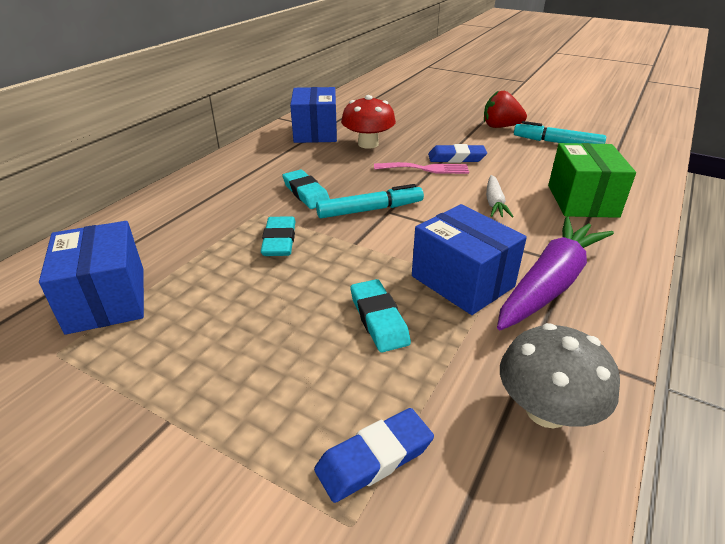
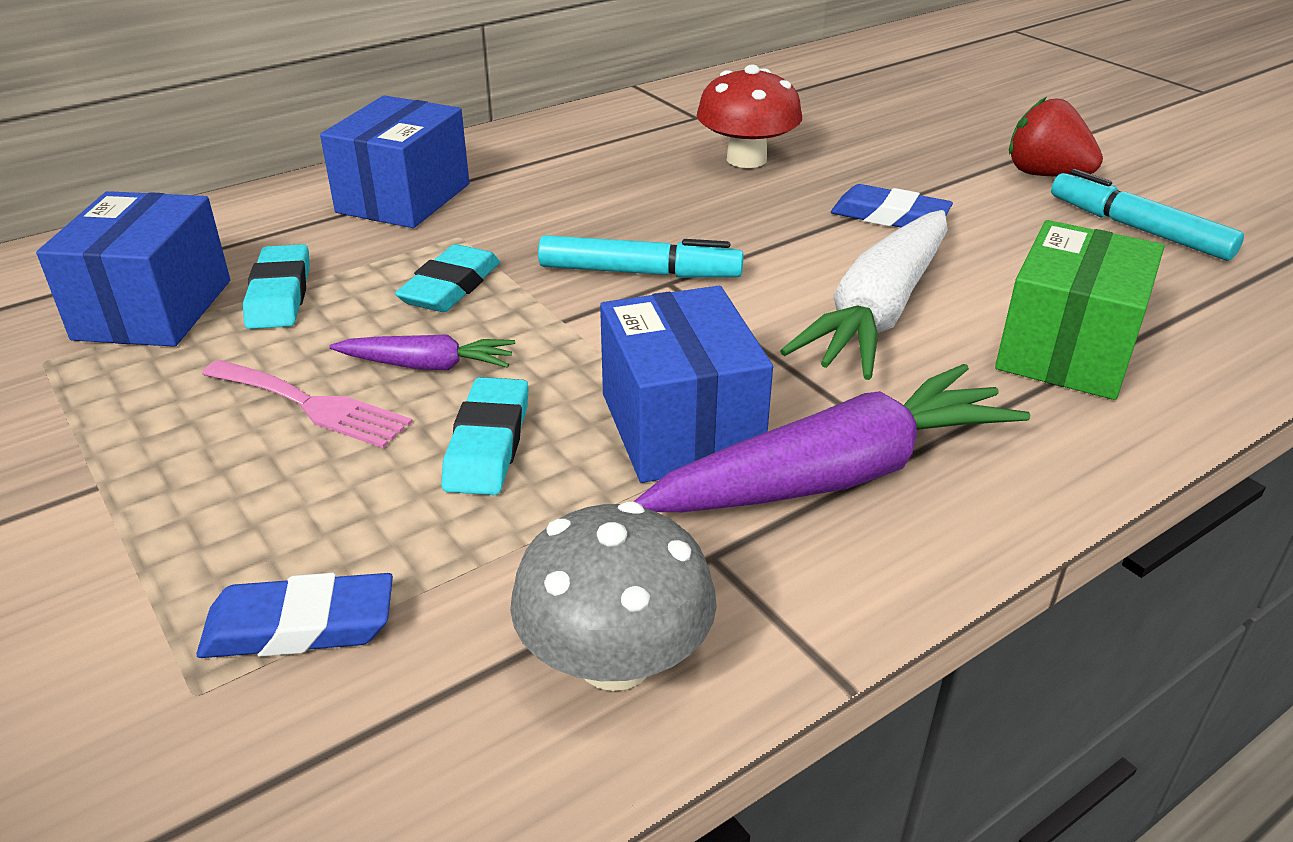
camera: 25 degrees right, 0 degrees up
(306, 193) = (560, 222): turquoise eraser -> turquoise eraser (280, 294)
(307, 286) = (427, 365): none -> purple carrot
(315, 132) = (672, 122): blue box -> blue box (403, 198)
(426, 169) = (809, 224): pink fork -> pink fork (312, 405)
(494, 203) = (879, 312): white carrot -> white carrot, size x2.00

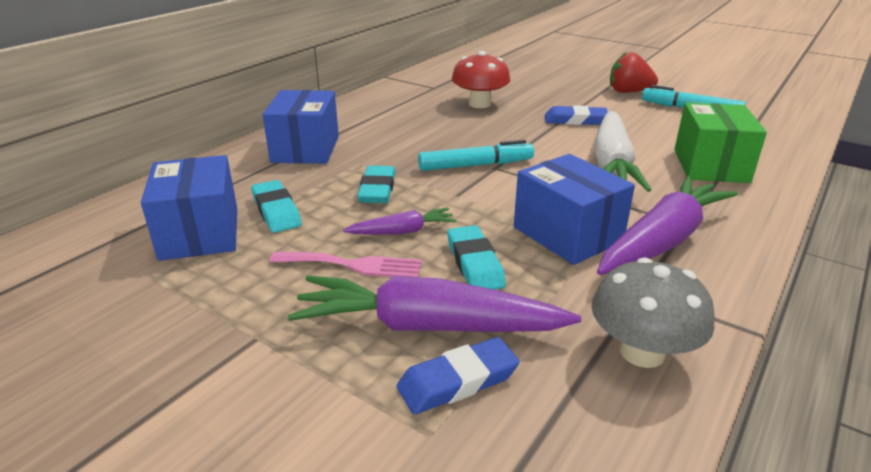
camera: 20 degrees left, 5 degrees down
(332, 529) = (428, 326): none -> purple carrot

